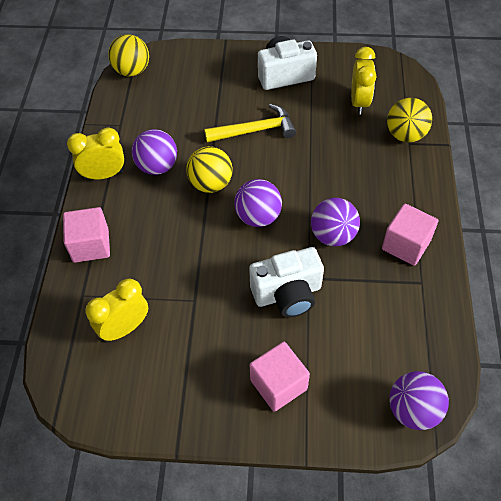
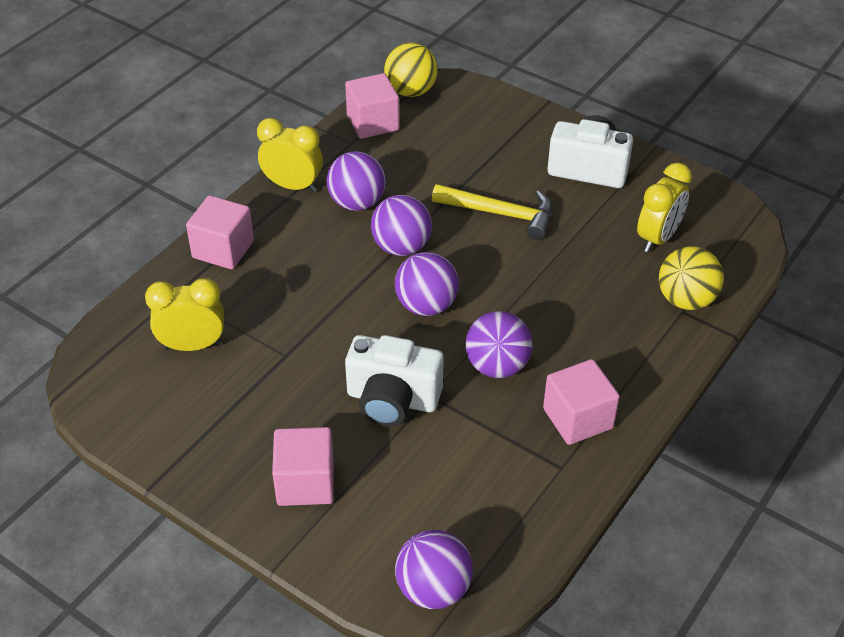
camera: 30 degrees right, 10 degrees down
(123, 104) = (373, 123): none -> pink cube
(211, 184) = (401, 247): yellow ball -> purple ball

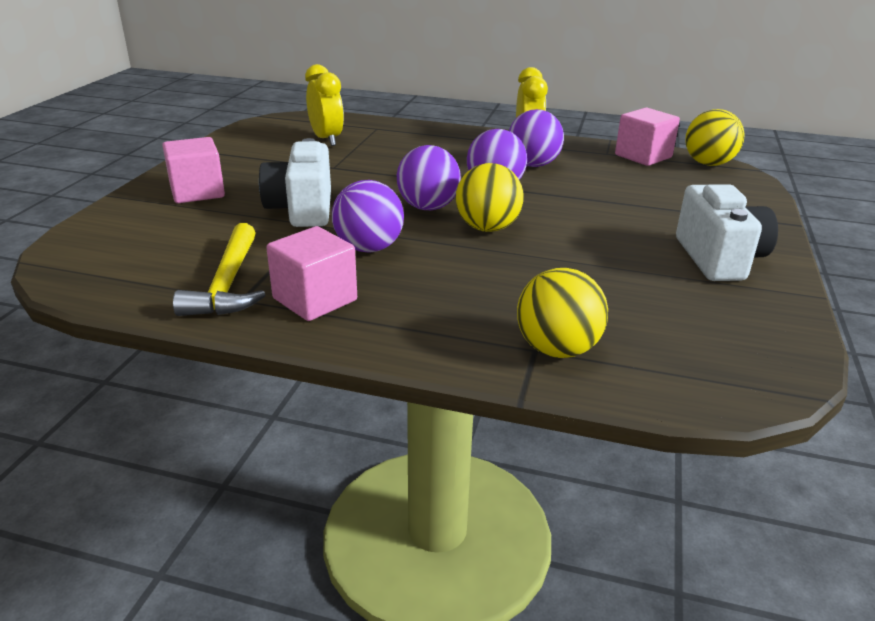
camera: 70 degrees right, 15 degrees down
(223, 249) = (433, 133): pink cube -> none
(433, 589) = (79, 256): purple ball -> none
(487, 278) = (487, 228): none -> yellow ball
(501, 214) = (587, 223): yellow hammer -> yellow hammer (228, 284)
(658, 238) = (651, 316): yellow clock -> none

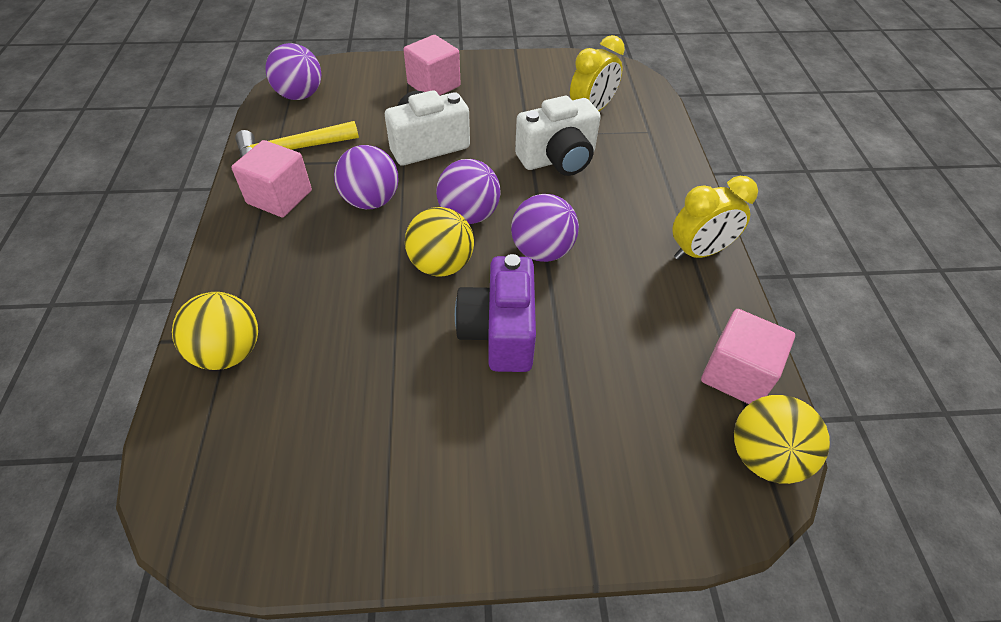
camera: 70 degrees right, 20 degrees up
(533, 165) = (628, 269): purple ball -> purple ball (300, 95)
(579, 218) = (499, 332): none -> purple camera
(719, 259) = (445, 475): white camera -> white camera (558, 159)

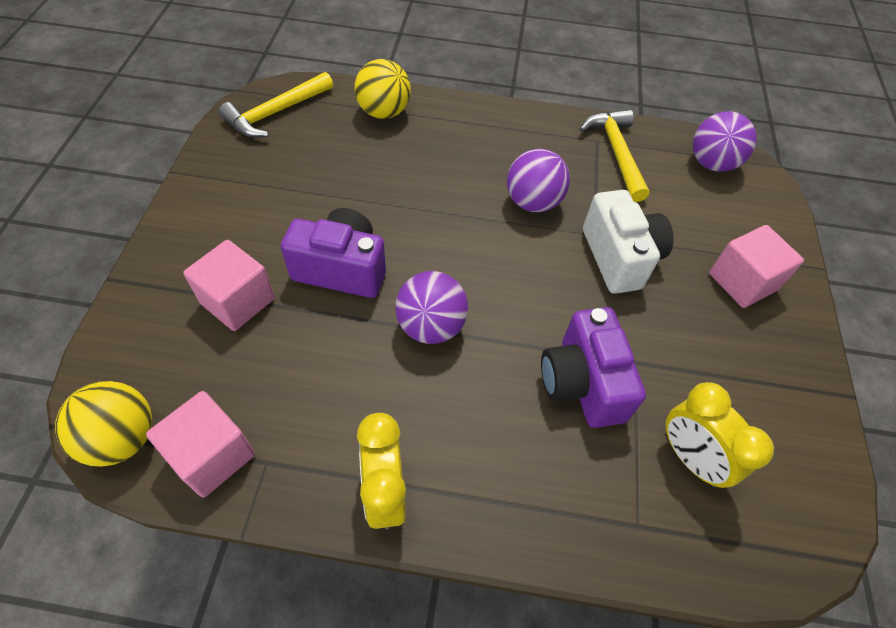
camera: 100 degrees right, 5 degrees up
(233, 489) = (276, 113): none -> yellow hammer
(279, 197) = (548, 142): pink cube -> pink cube (238, 301)
(441, 265) = (434, 241): yellow ball -> none
(469, 215) = (498, 274): purple ball -> none
(558, 159) = (582, 383): white camera -> purple camera

